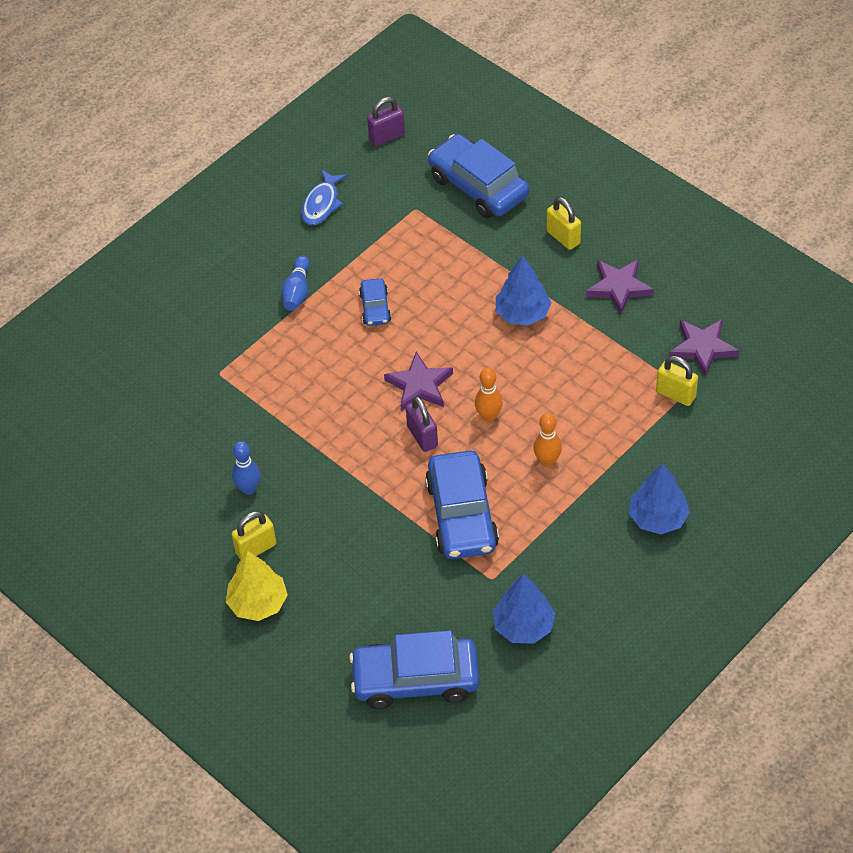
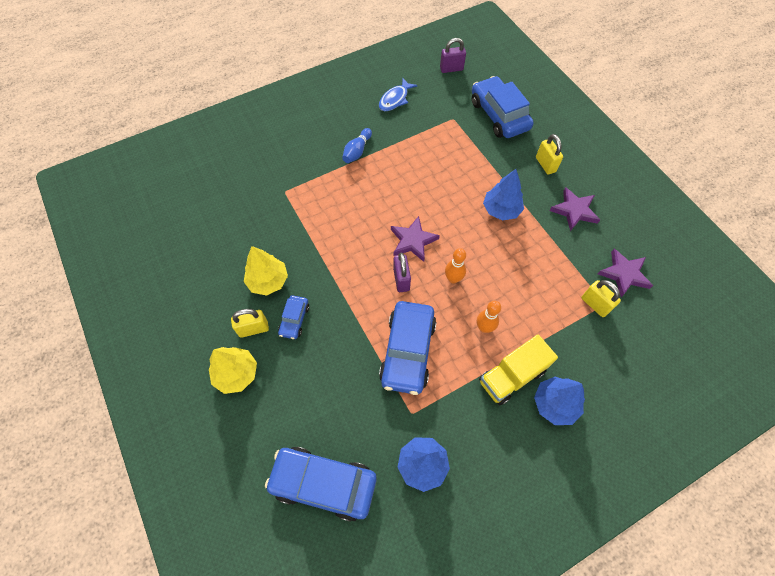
camera: 15 degrees right, 10 degrees up
(248, 489) = (268, 281): blue bowling pin -> yellow tree
(375, 307) = (403, 177): blue car -> blue car (294, 320)
(598, 504) = (512, 376): none -> yellow truck

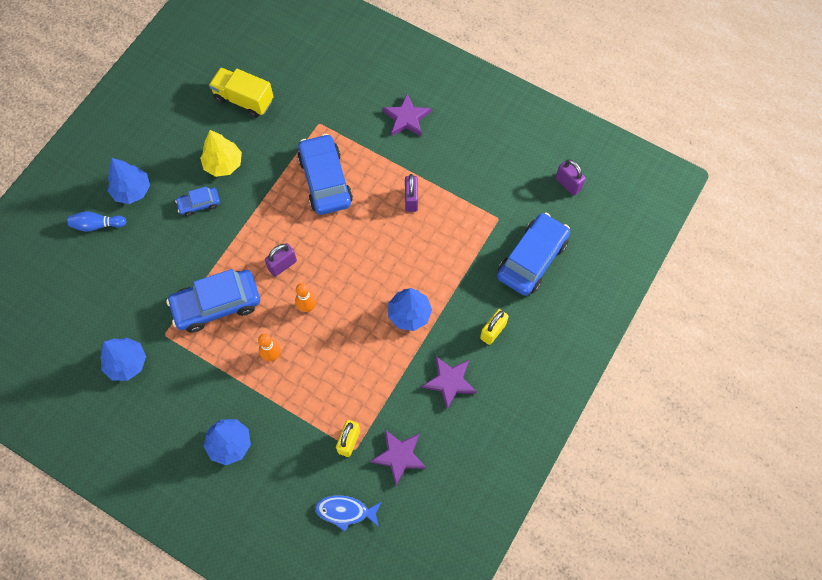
camera: 60 degrees right, 5 degrees up
(236, 374) = (132, 190): yellow tree -> blue tree
(253, 329) = (175, 179): yellow padlock -> none
(323, 484) = (79, 300): blue car -> blue car (325, 180)
(357, 151) = (401, 155): blue bowling pin -> blue bowling pin (97, 225)
(395, 99) = (488, 154): blue fish -> blue fish (345, 511)
(401, 163) = (411, 200): none -> purple padlock
(413, 241) = (328, 254): purple star -> purple star (406, 118)
(512, 376) = (237, 398): yellow truck -> yellow truck (244, 100)

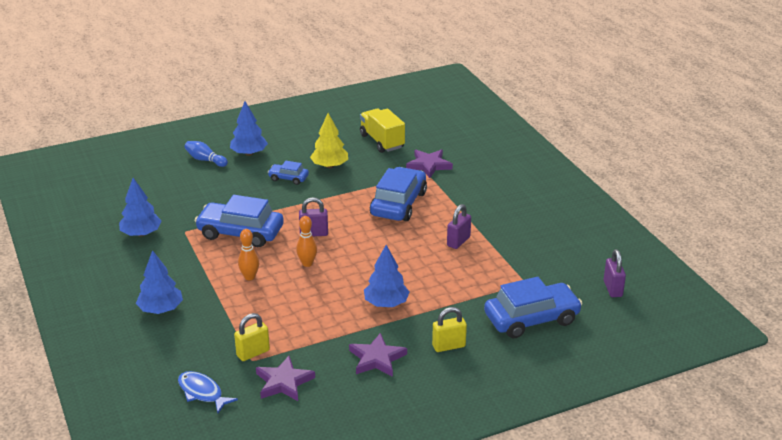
camera: 35 degrees right, 35 degrees down
(406, 118) = (502, 197): purple star -> purple star (429, 165)

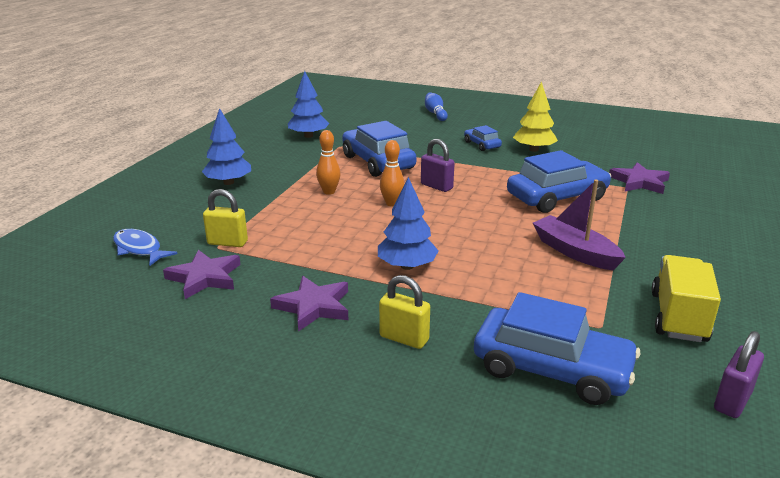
camera: 45 degrees right, 5 degrees down
(202, 392) = (139, 249): blue fish -> blue fish turned 45 degrees counterclockwise
(249, 153) = (477, 120): blue tree -> none
(382, 141) = (615, 150): yellow truck -> yellow truck (678, 317)
(458, 241) = (575, 252): purple padlock -> purple boat

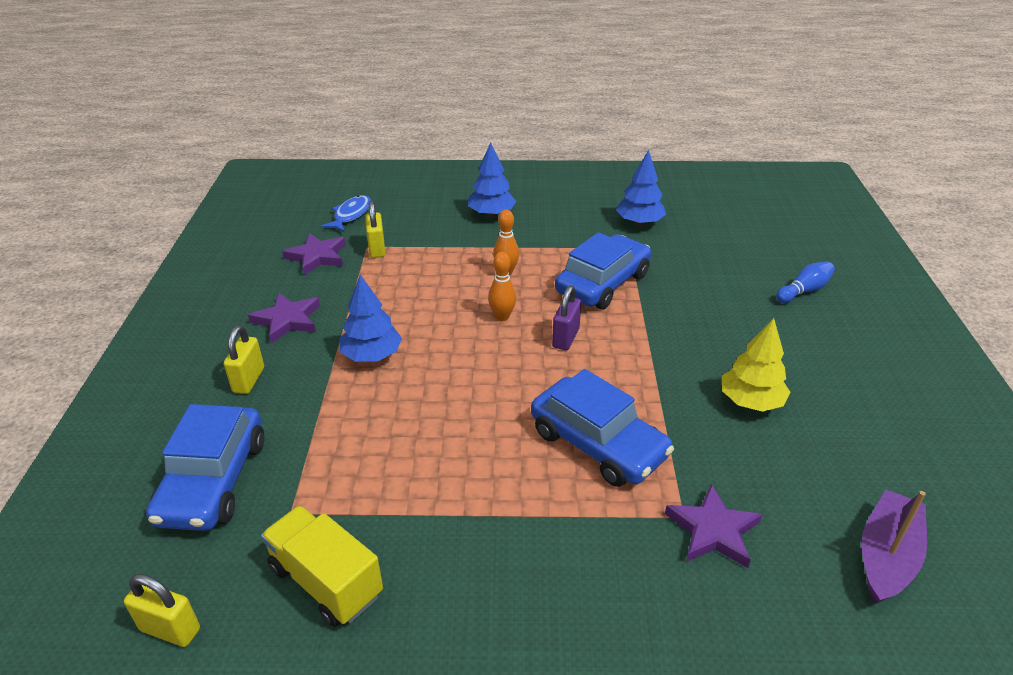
camera: 70 degrees right, 10 degrees up
(482, 145) = (726, 350): blue car -> none
(575, 252) = (451, 476): purple boat -> purple boat (886, 556)
(678, 317) = (326, 581): yellow truck -> yellow truck turned 135 degrees counterclockwise
(732, 401) = (170, 629): purple padlock -> yellow padlock

